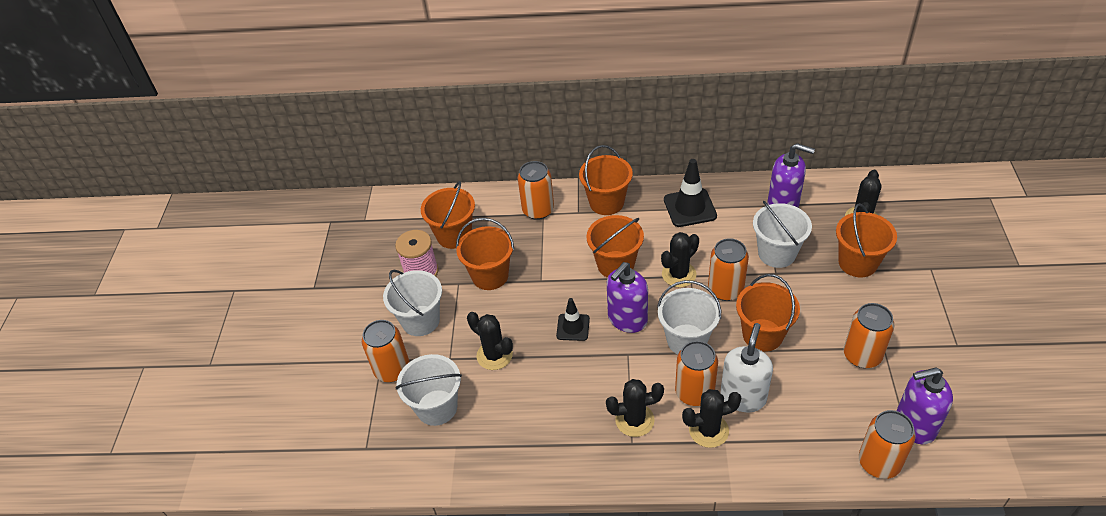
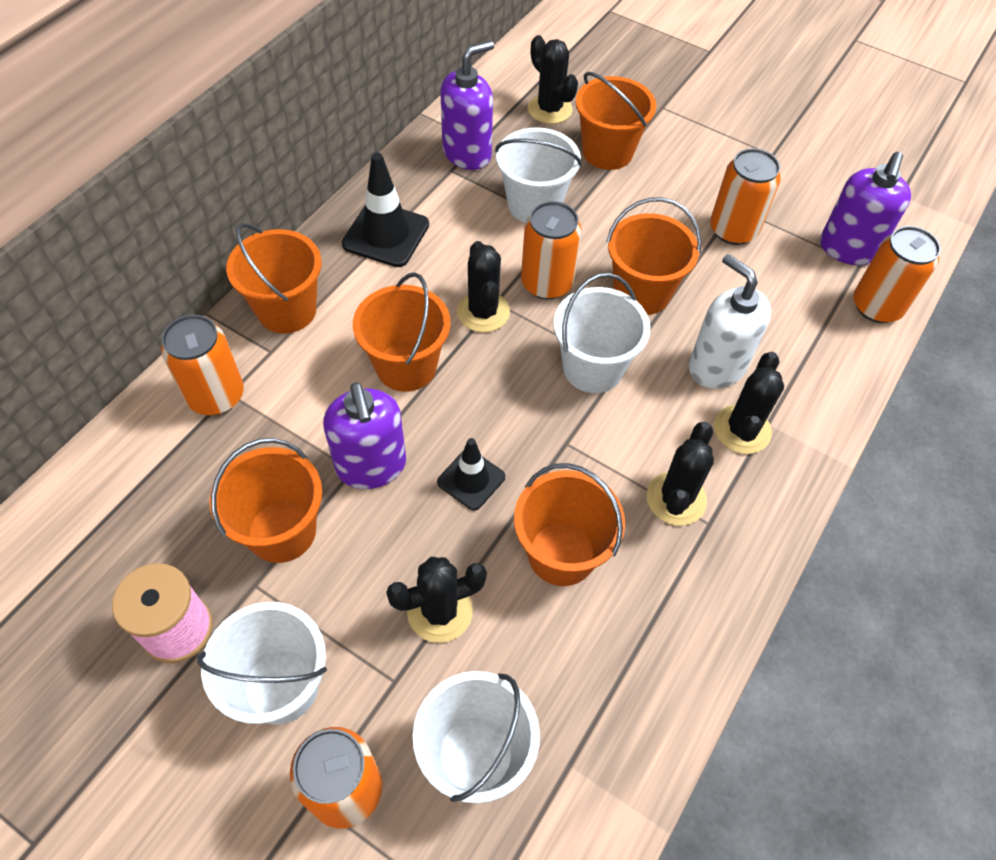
camera: 65 degrees left, 10 degrees up
(454, 235) = (149, 536): orange bucket -> orange bucket (561, 553)
(627, 319) = (509, 409): purple soap dispenser -> purple soap dispenser (371, 466)
(694, 392) = (677, 409): orange can -> none

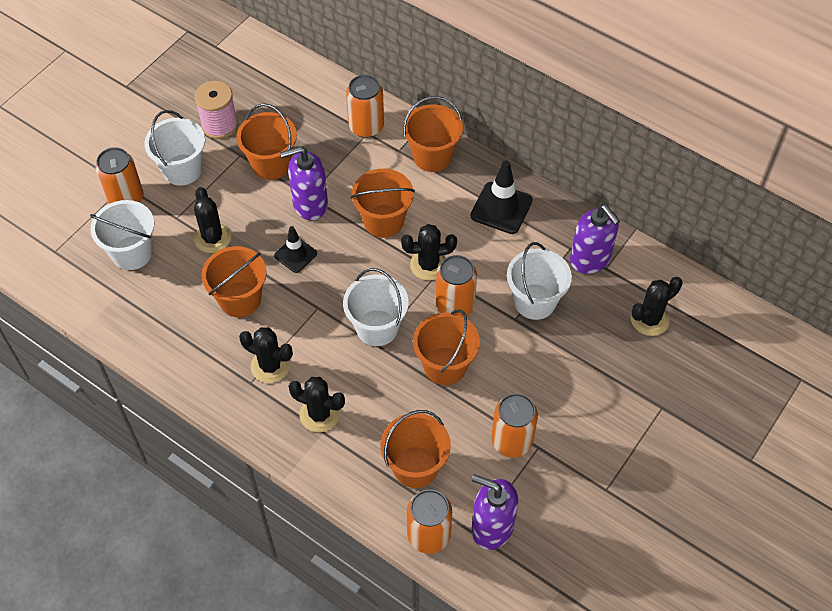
camera: 95 degrees right, 0 degrees up
(607, 152) = (599, 358): orange bucket -> orange bucket (415, 467)
(716, 366) = (374, 406): white soap dispenser -> none

